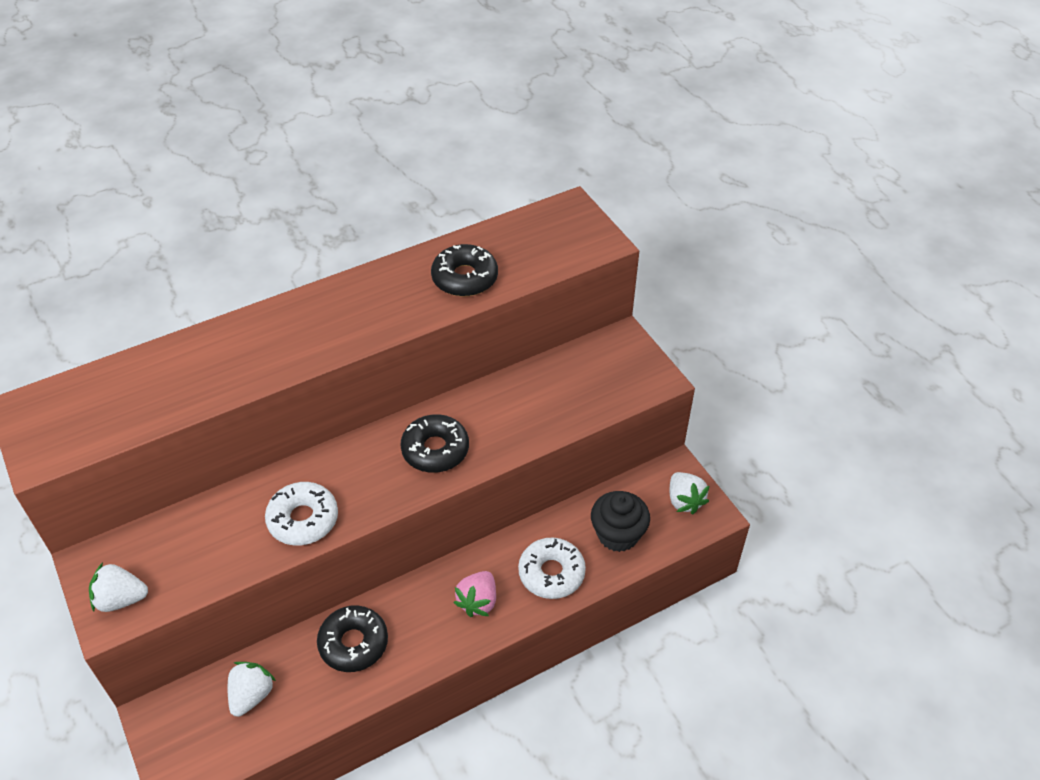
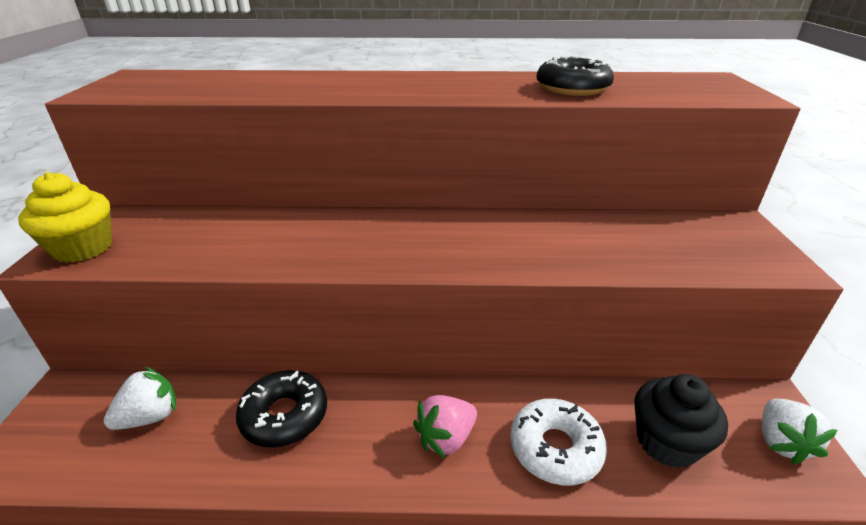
camera: 30 degrees right, 15 degrees down
(121, 599) = (83, 248): white strawberry -> yellow cupcake
(303, 519) = (293, 249): white donut -> none
(435, 450) = (469, 242): black donut -> none

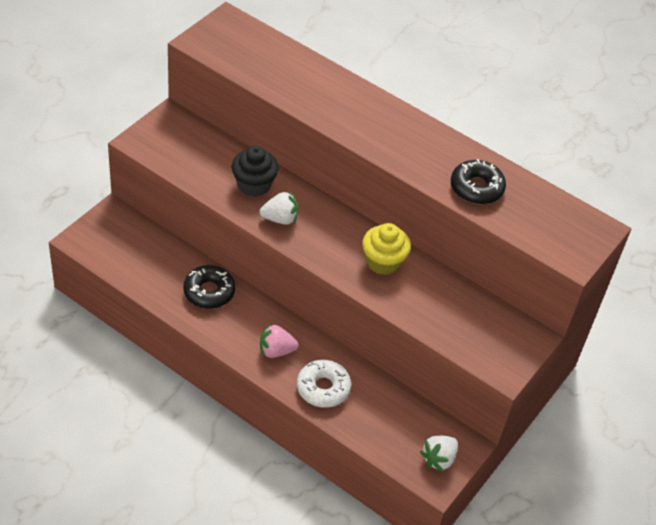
camera: 30 degrees right, 15 degrees up
(83, 248) = (153, 141): yellow cupcake -> yellow cupcake (383, 262)
(150, 417) = (148, 253): white strawberry -> white strawberry (280, 219)
(667, 442) = (381, 421): black cupcake -> black cupcake (254, 185)

